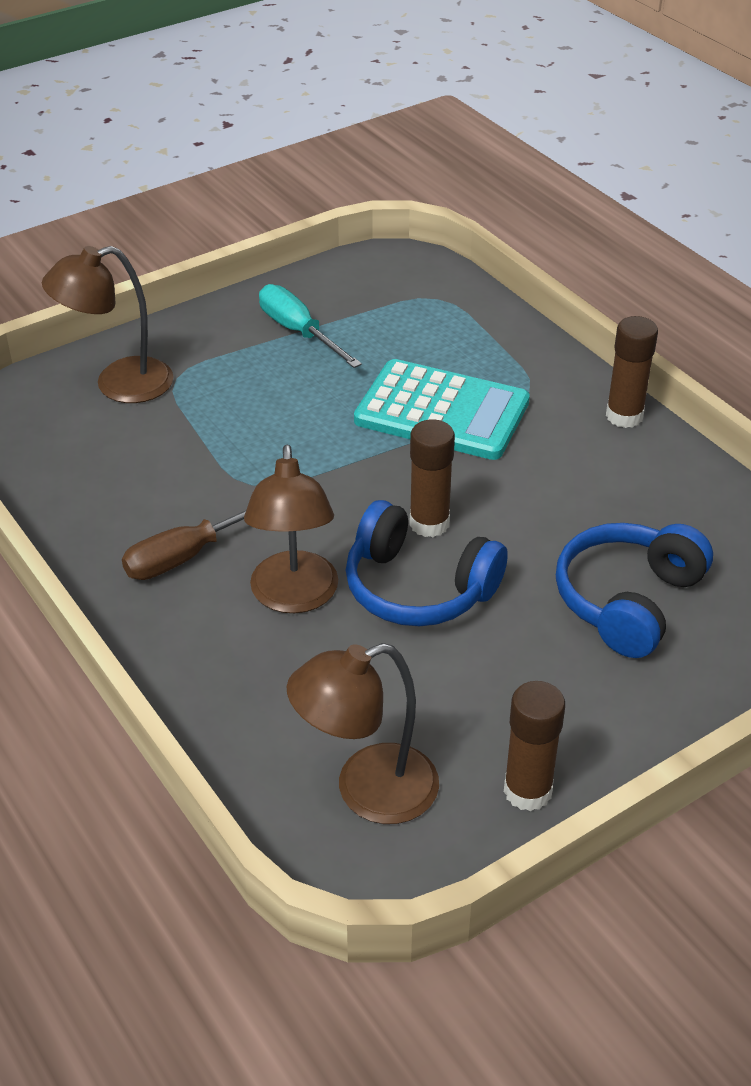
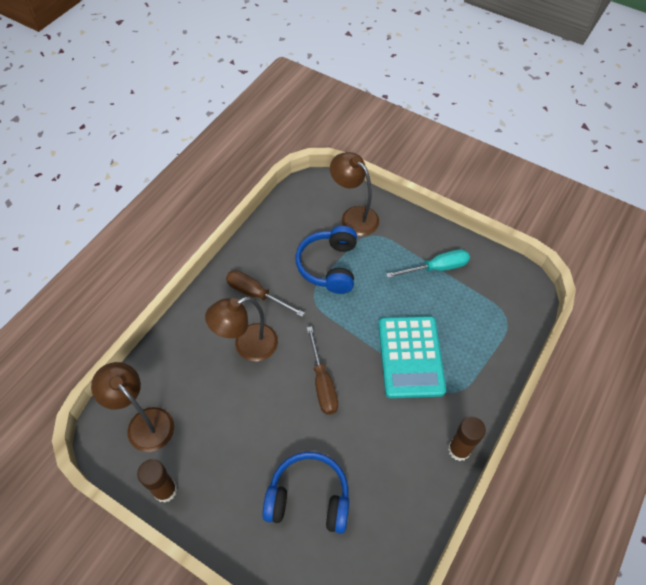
camera: 65 degrees right, 15 degrees up
(299, 332) = (436, 268): turquoise screwdriver -> turquoise screwdriver turned 45 degrees clockwise
(418, 588) = (275, 395): blue headphones -> blue headphones (329, 266)
(429, 523) = (322, 383): brown glue stick -> brown screwdriver

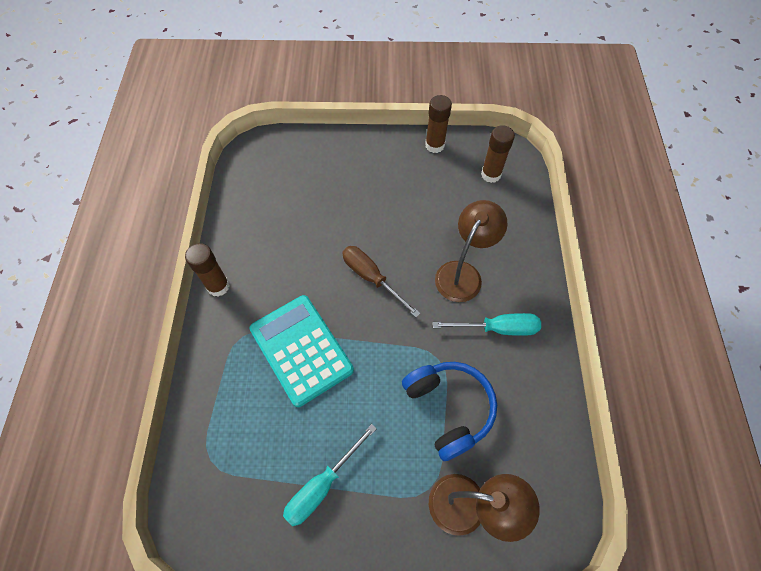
camera: 150 degrees right, 5 degrees up
(144, 422) = (491, 174): brown lamp -> brown glue stick
(256, 294) = (498, 328): brown screwdriver -> turquoise screwdriver
(308, 498) = (327, 191): blue headphones -> none

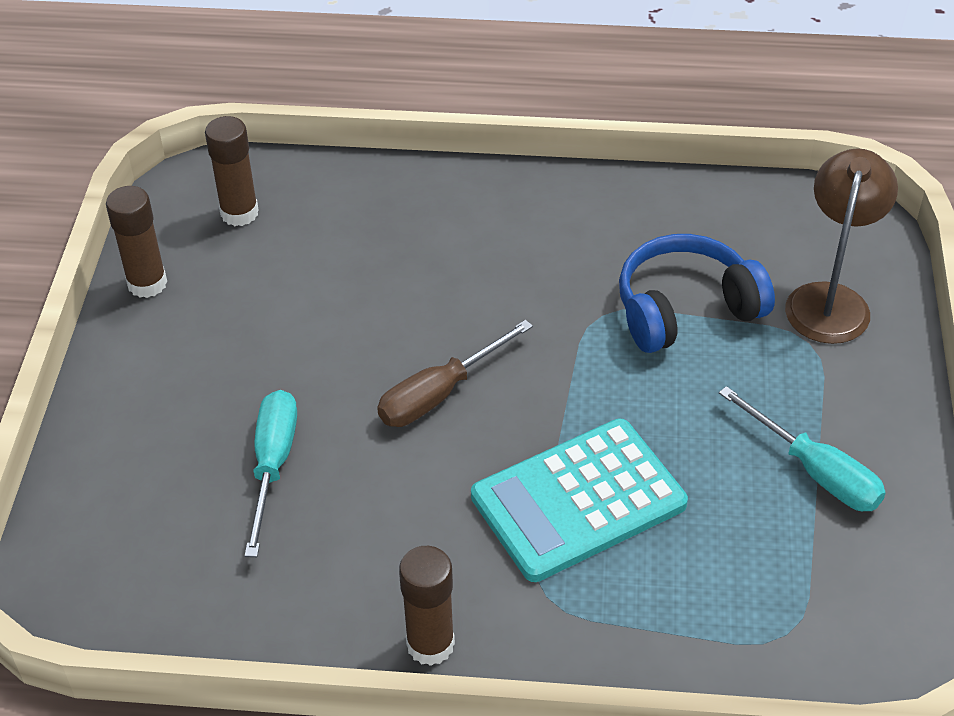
camera: 85 degrees left, 15 degrees down
(463, 273) = (444, 270): brown lamp -> none
(498, 328) = (551, 239): turquoise screwdriver -> turquoise screwdriver (273, 465)

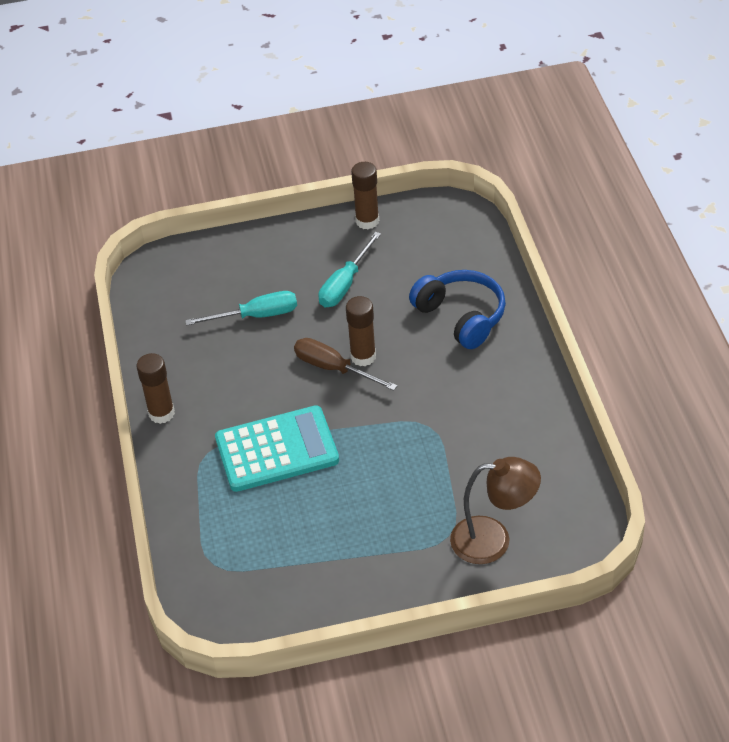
camera: 75 degrees right, 0 degrees up
(239, 213) = (441, 238): brown glue stick -> brown glue stick (363, 356)
(578, 500) = (277, 450): turquoise calculator -> turquoise calculator turned 120 degrees clockwise
(685, 309) = (451, 466): blue headphones -> blue headphones (461, 316)
(815, 471) = (338, 557): turquoise screwdriver -> turquoise screwdriver (345, 284)

